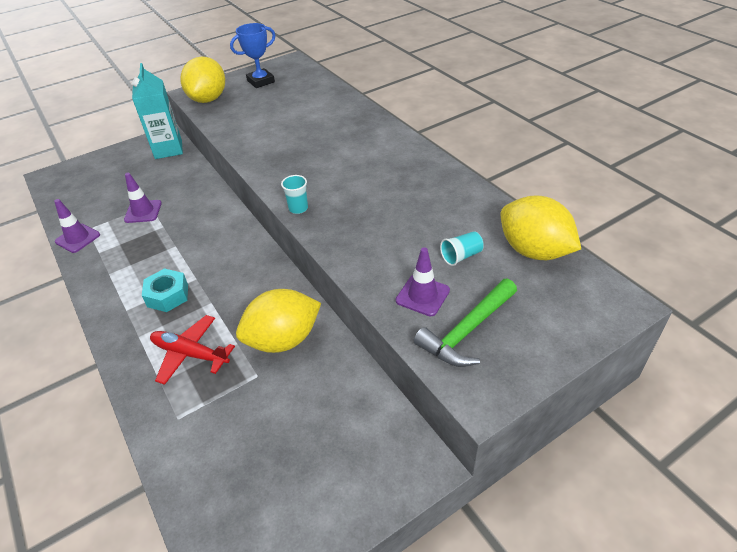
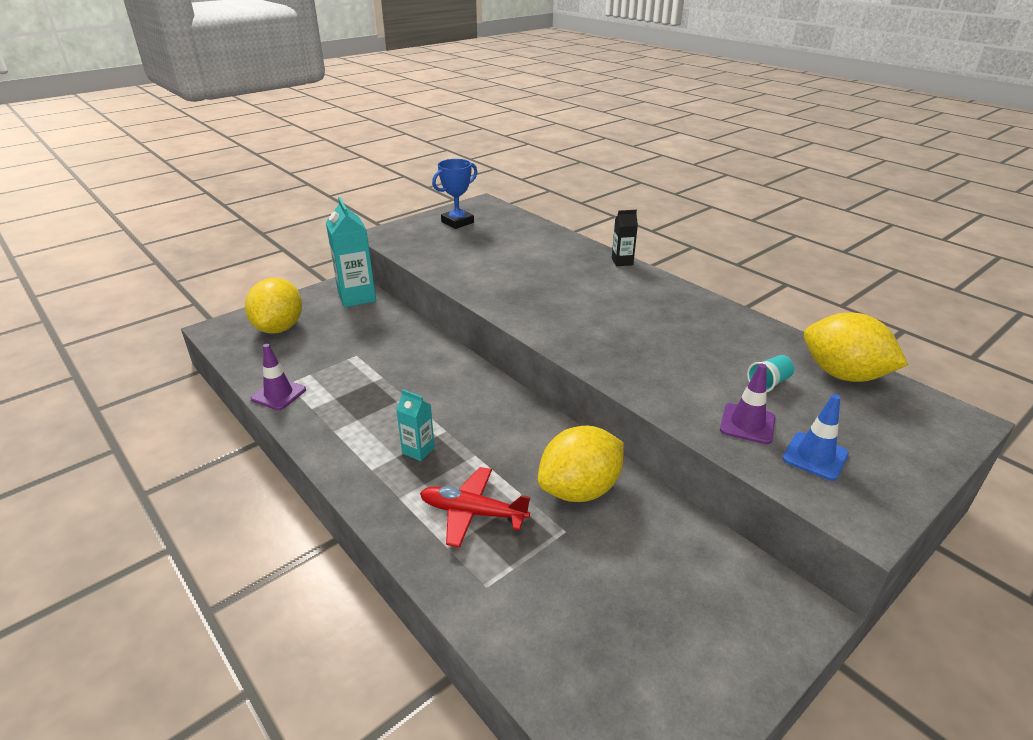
camera: 10 degrees left, 10 degrees down
(143, 211) = (351, 362): purple traffic cone -> none
(168, 295) = (418, 450): turquoise nut -> turquoise carton
(208, 99) = (404, 240): yellow lemon -> yellow lemon (279, 328)
(298, 208) = (562, 344): turquoise cup -> none
(387, 126) = (622, 262): none -> black carton
(467, 331) = (815, 456): green hammer -> blue traffic cone

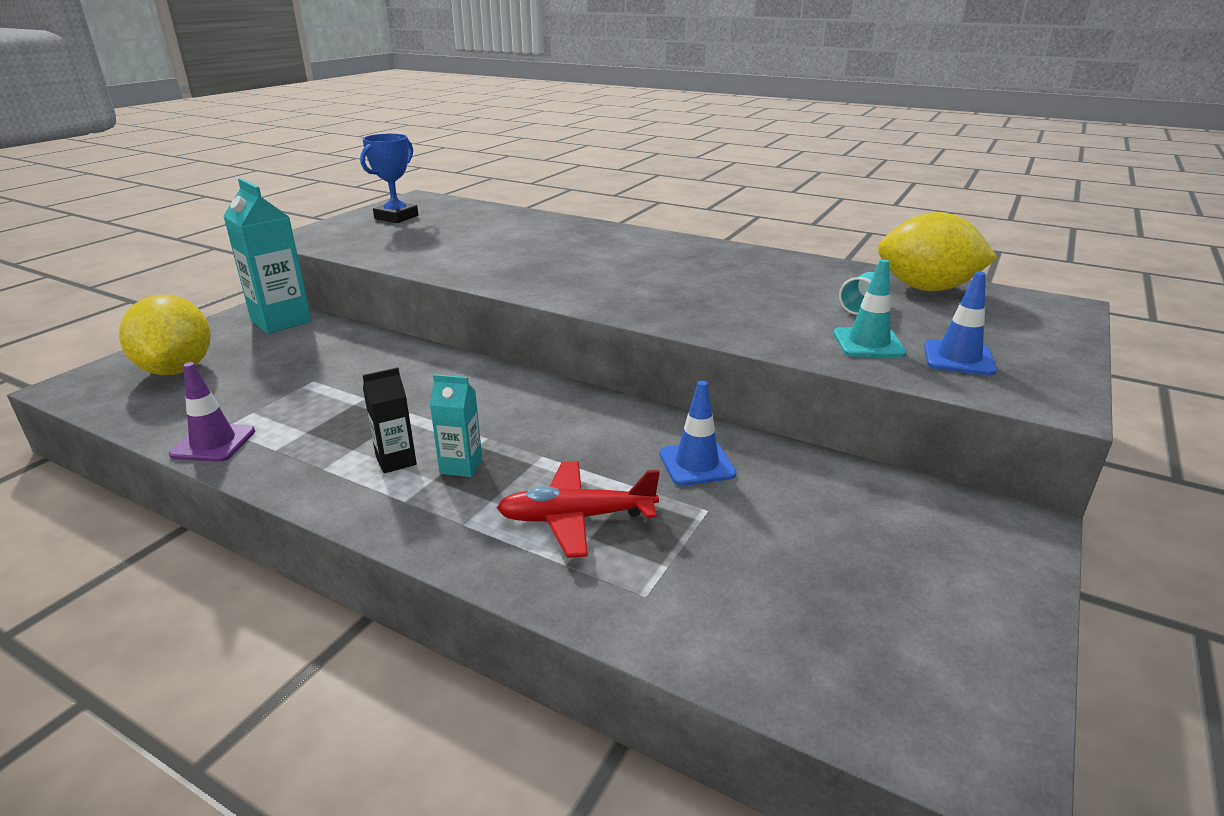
camera: 20 degrees left, 5 degrees down
(579, 489) = (696, 464): yellow lemon -> blue traffic cone
(622, 262) = (623, 229): black carton -> black carton (396, 461)
(747, 424) = (868, 343): purple traffic cone -> turquoise traffic cone

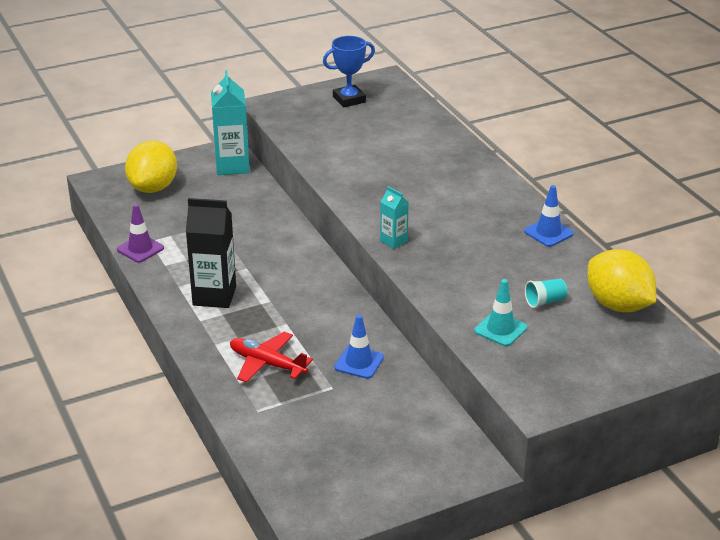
camera: 35 degrees right, 5 degrees up
(396, 461) = (214, 296): black carton -> black carton, size x1.89
(461, 466) = (242, 312): turquoise carton -> turquoise carton (393, 241)
(958, 358) = (536, 361): blue traffic cone -> blue traffic cone (548, 233)

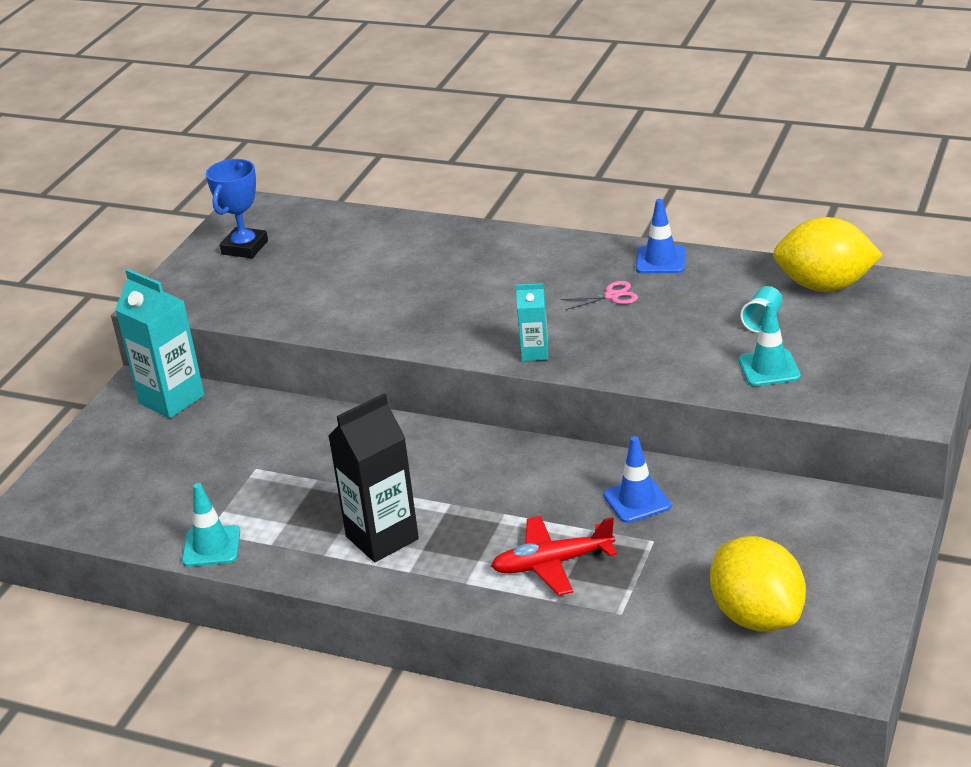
camera: 40 degrees left, 0 degrees up
(140, 249) = (211, 546): purple traffic cone -> turquoise traffic cone
(153, 188) = (113, 476): yellow lemon -> yellow lemon (756, 616)
(486, 236) = (612, 296): none -> pink scissors

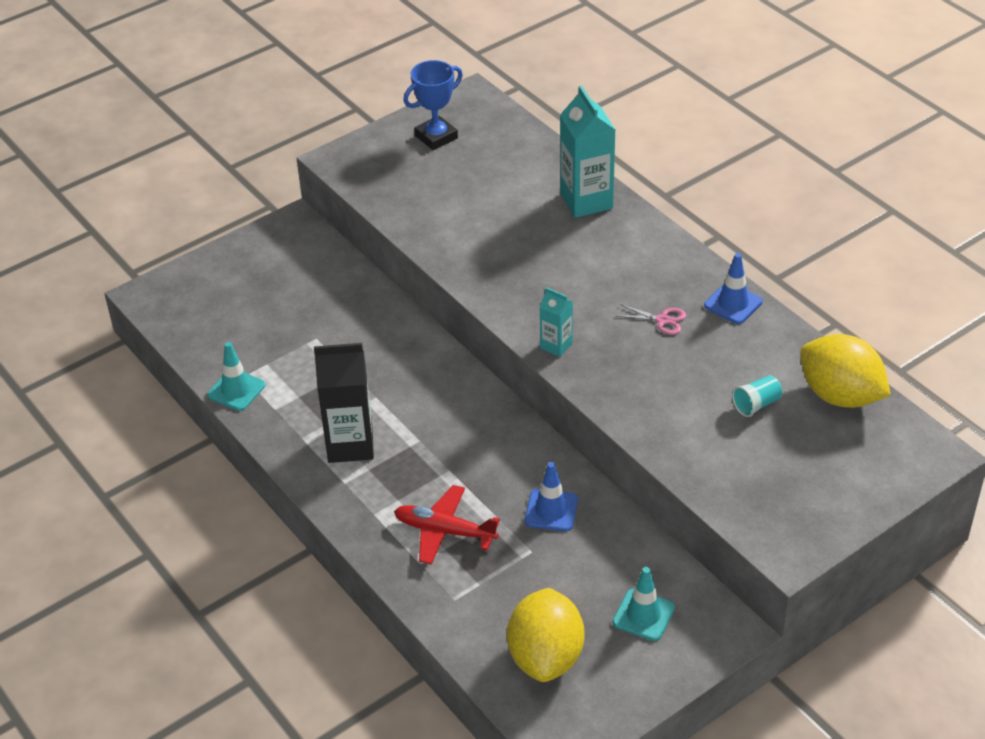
camera: 30 degrees right, 10 degrees up
(171, 399) = (309, 246): turquoise carton -> turquoise carton (586, 201)
(769, 368) = (717, 453): turquoise traffic cone -> turquoise traffic cone (643, 615)

